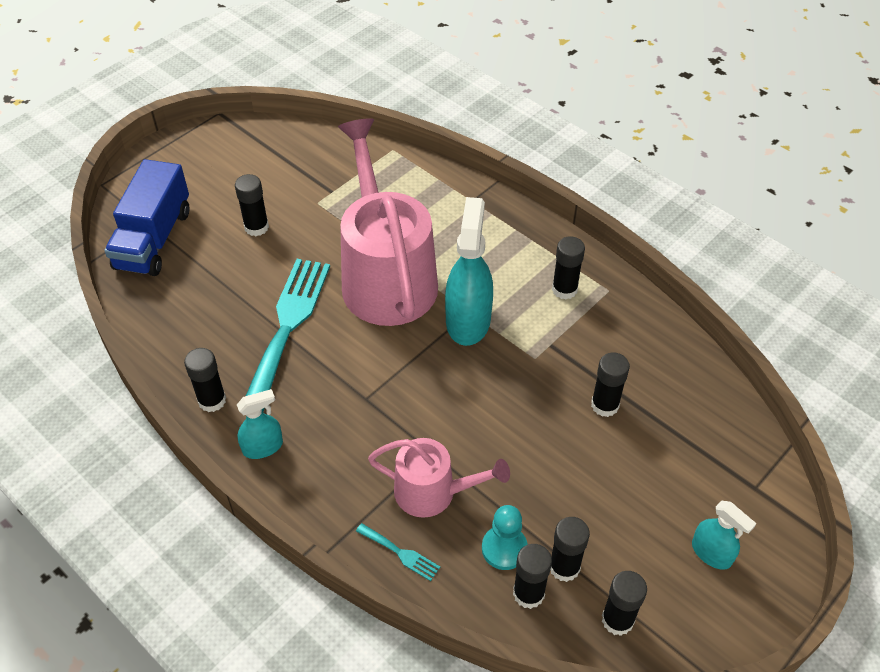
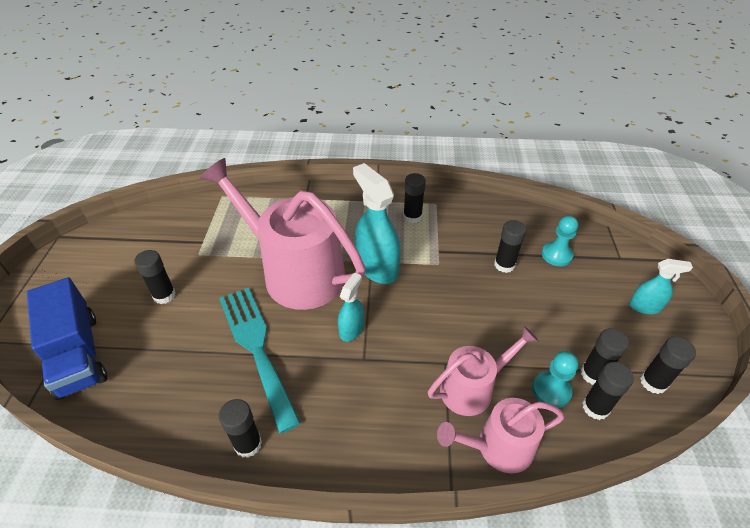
camera: 40 degrees left, 5 degrees down
(263, 447) = (324, 449): turquoise spray bottle -> turquoise spray bottle (351, 329)
(400, 553) = (498, 447): turquoise fork -> pink watering can
(679, 434) = (556, 255): none -> turquoise pawn

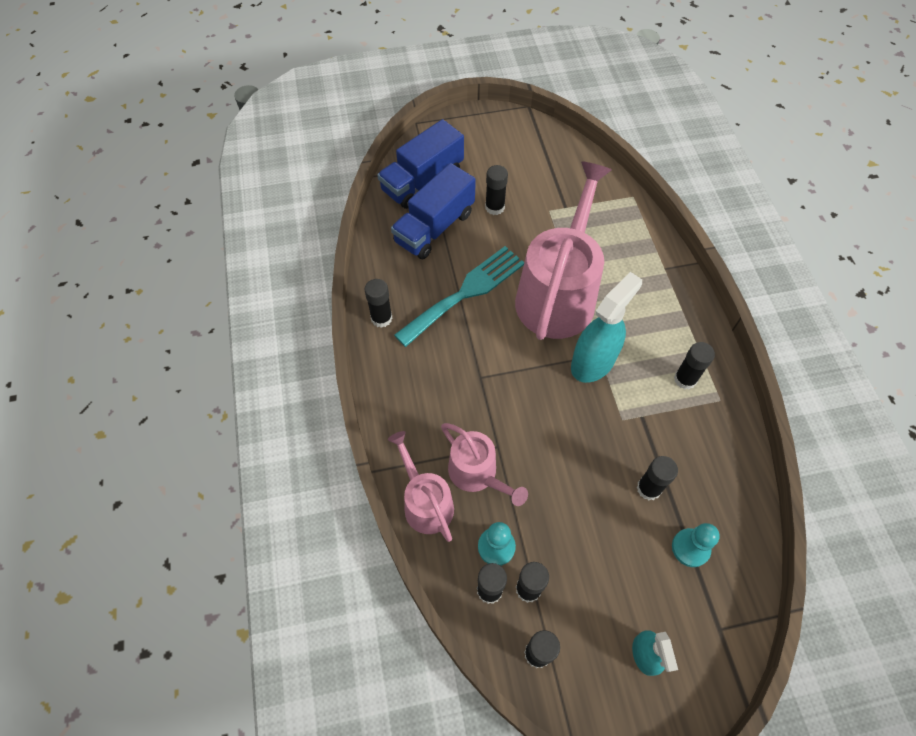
camera: 75 degrees right, 15 degrees up
(153, 357) = (434, 227): none -> blue truck
(351, 329) = (508, 359): turquoise spray bottle -> none

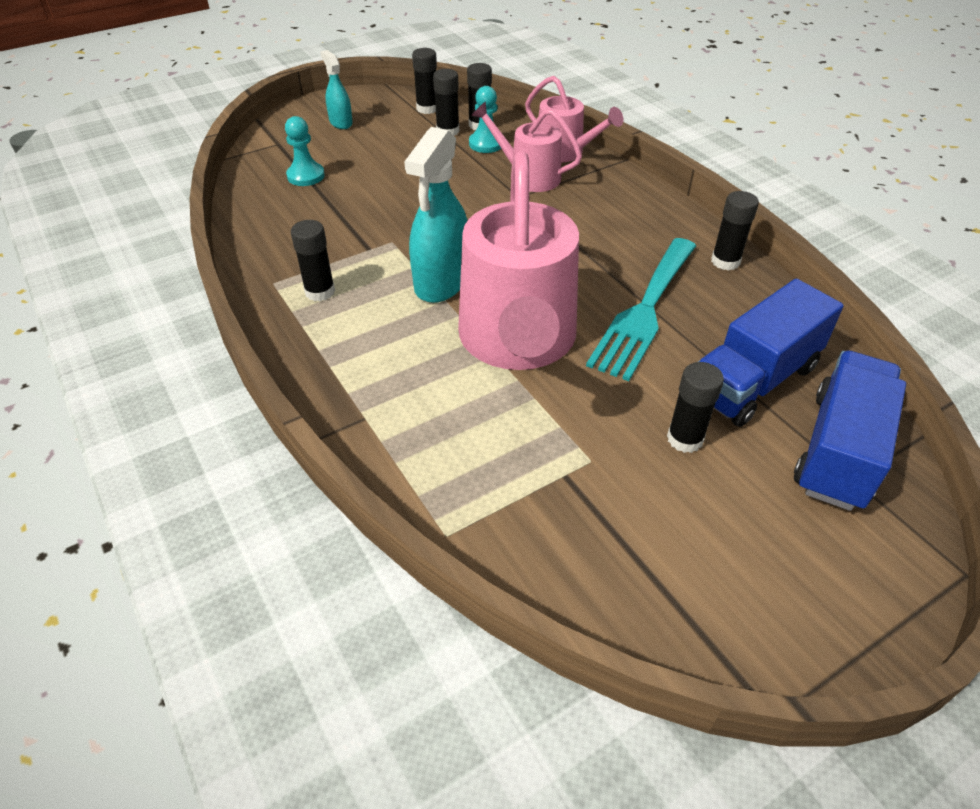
camera: 160 degrees right, 15 degrees down
(434, 227) = (753, 380): blue truck -> blue truck turned 150 degrees counterclockwise
(648, 488) = (352, 201): black glue stick -> none

